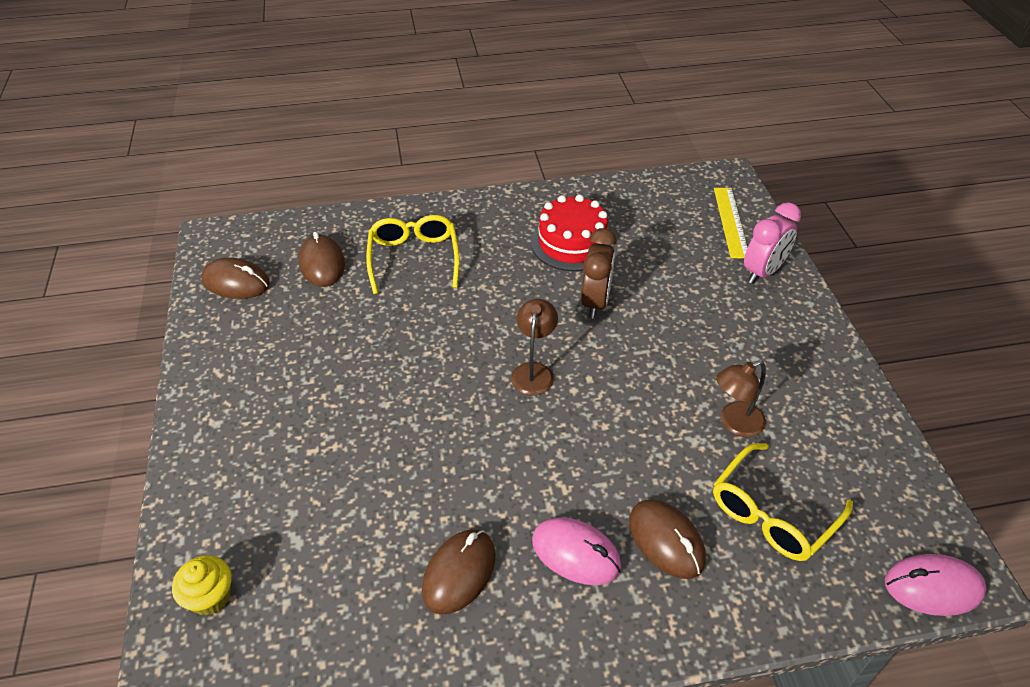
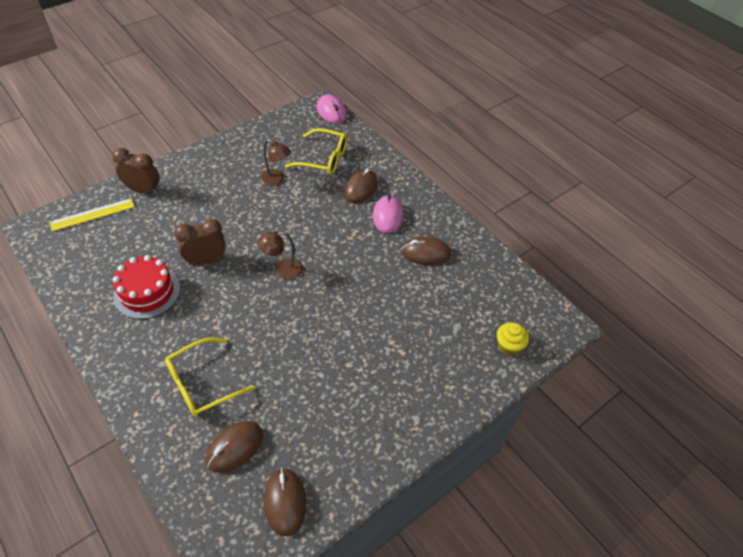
camera: 120 degrees left, 5 degrees up
(763, 272) = (143, 190): pink clock -> brown clock

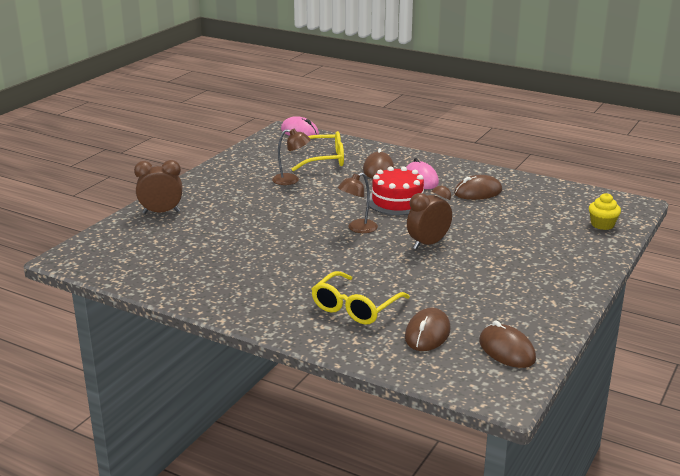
camera: 20 degrees left, 25 degrees down
(92, 214) = (123, 237): yellow ruler -> none
(147, 292) = (237, 269): red cake -> red cake (397, 201)
(206, 260) = (276, 239): brown clock -> brown clock (428, 244)

